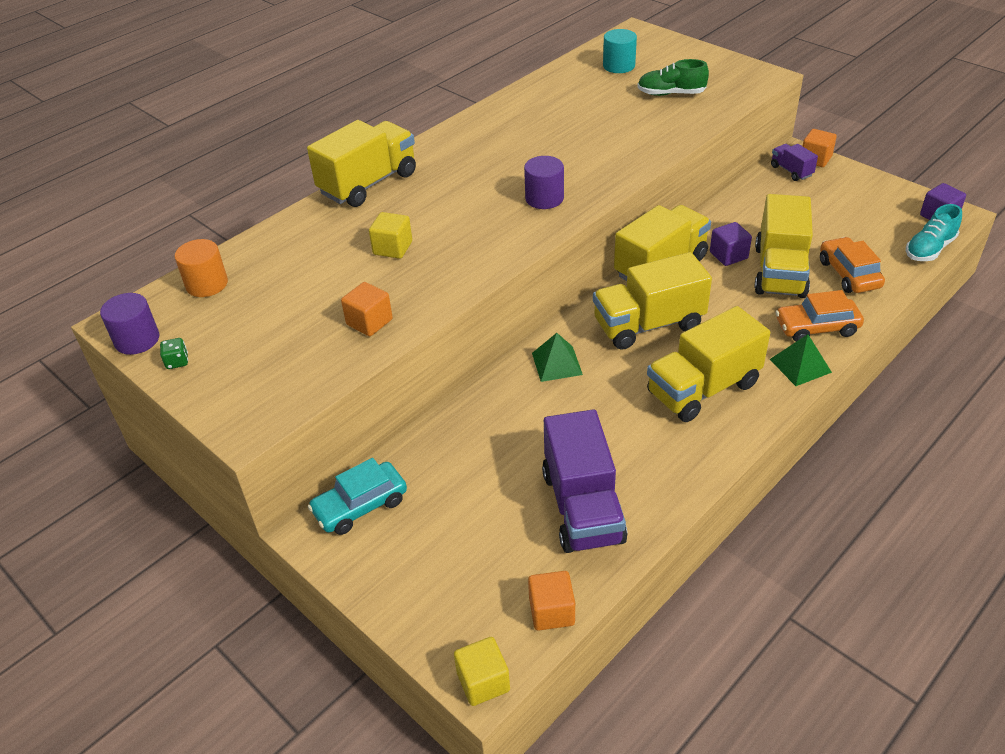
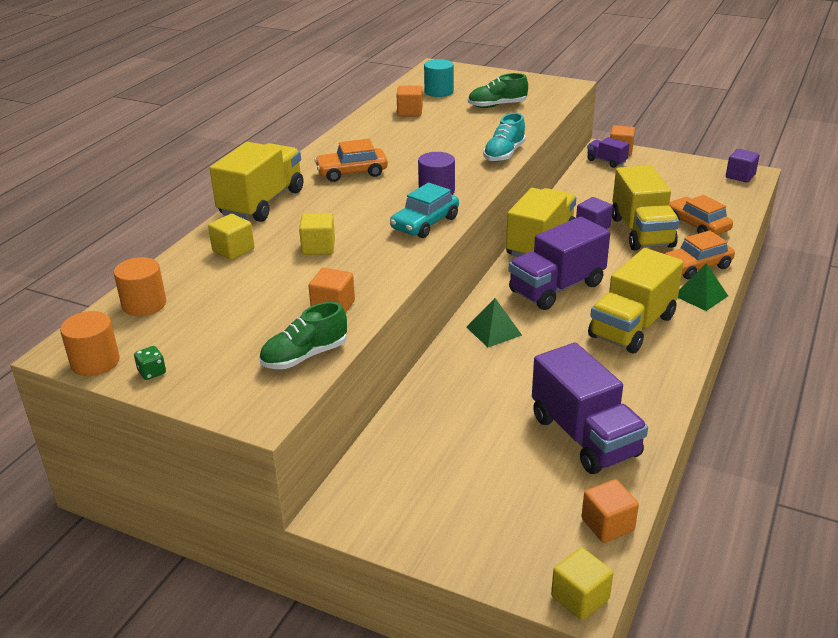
camera: 20 degrees left, 10 degrees down
(137, 340) = (95, 362): purple cylinder -> orange cylinder
(314, 236) = (233, 250): none -> yellow cube
(315, 373) = (305, 356): none -> green shoe
(360, 506) = (374, 481): turquoise car -> turquoise car (425, 223)
(473, 160) = (352, 172): none -> orange car
(573, 89) = (410, 112): none -> orange cube
(648, 325) = (556, 288): yellow truck -> purple truck
(929, 249) = (747, 199): turquoise shoe -> turquoise shoe (504, 154)

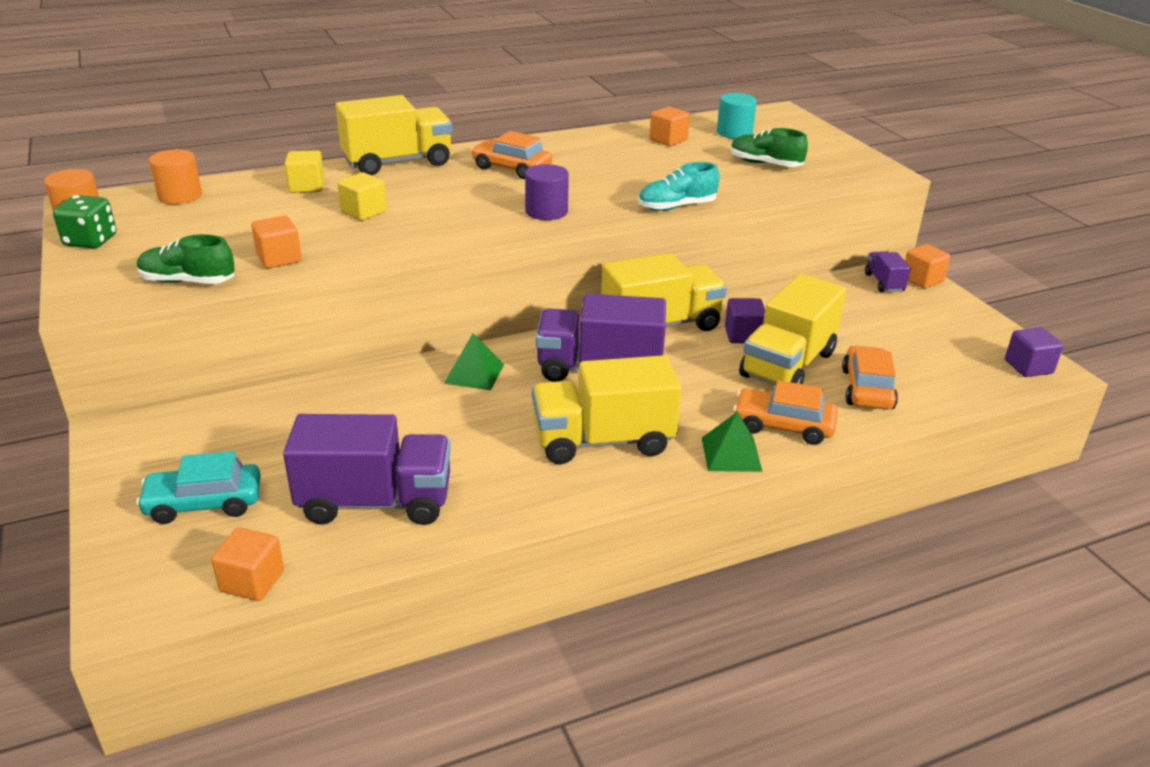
camera: 40 degrees right, 0 degrees up
(152, 372) = (91, 241): green dice -> green dice, size x1.80
(425, 223) = (480, 231): turquoise car -> turquoise car (204, 503)
(580, 598) = (125, 616): yellow cube -> none
(584, 436) = (375, 501): purple truck -> purple truck turned 105 degrees counterclockwise

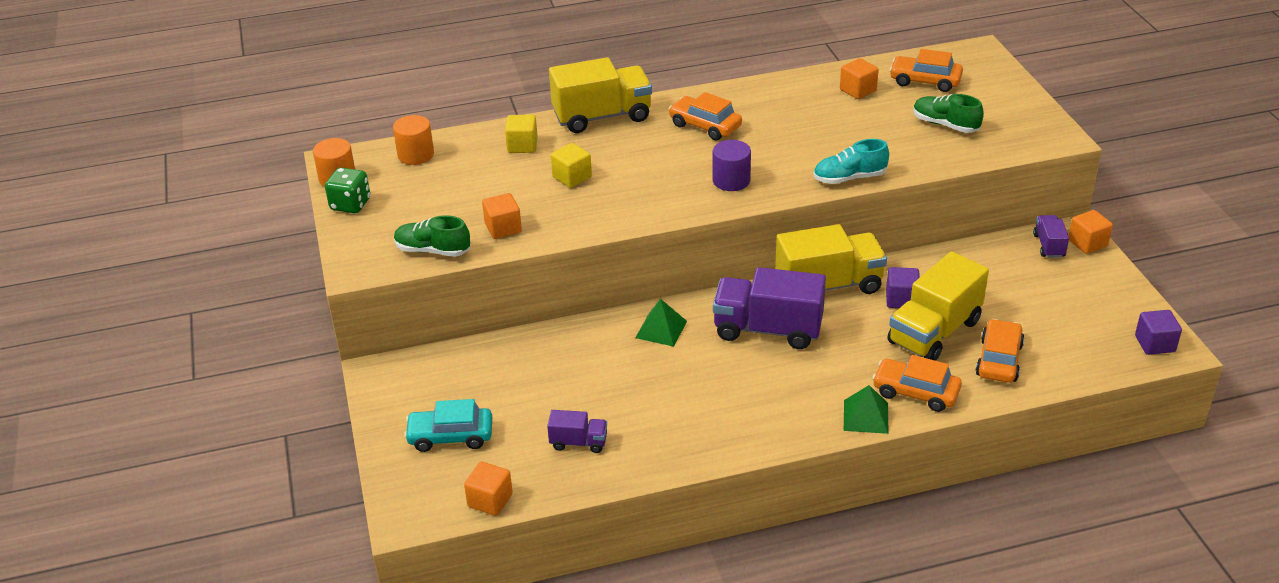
camera: 10 degrees right, 5 degrees up
(375, 501) = (578, 442): purple truck -> purple truck, size x0.49
(602, 441) = (761, 399): yellow truck -> none
(734, 132) = (925, 81): turquoise cylinder -> orange car

